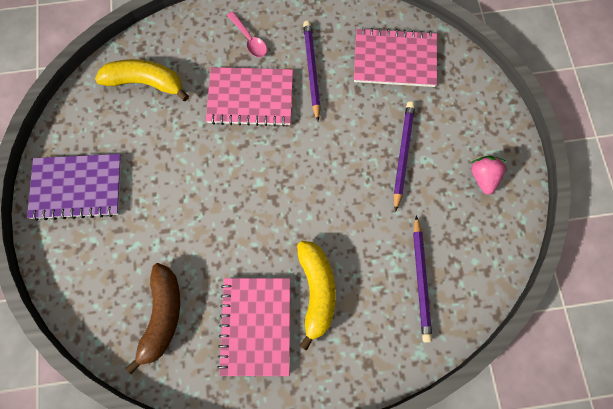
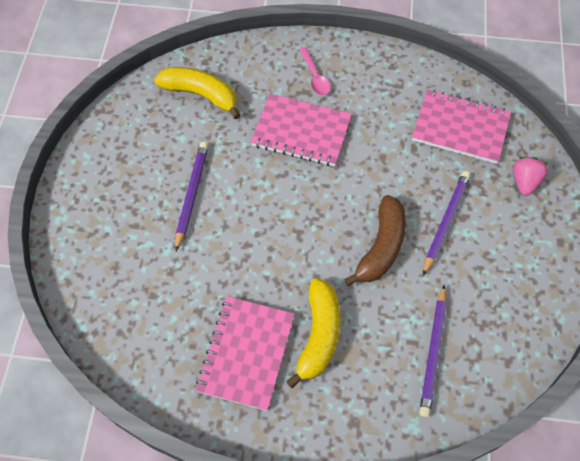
camera: 15 degrees right, 10 degrees down
(77, 187) = (107, 176): purple notebook -> none
(162, 317) = (154, 319): brown banana -> brown banana (381, 247)
(311, 70) = (371, 119): purple pencil -> purple pencil (191, 195)
(483, 177) = (527, 265): pink strawberry -> pink strawberry (524, 182)

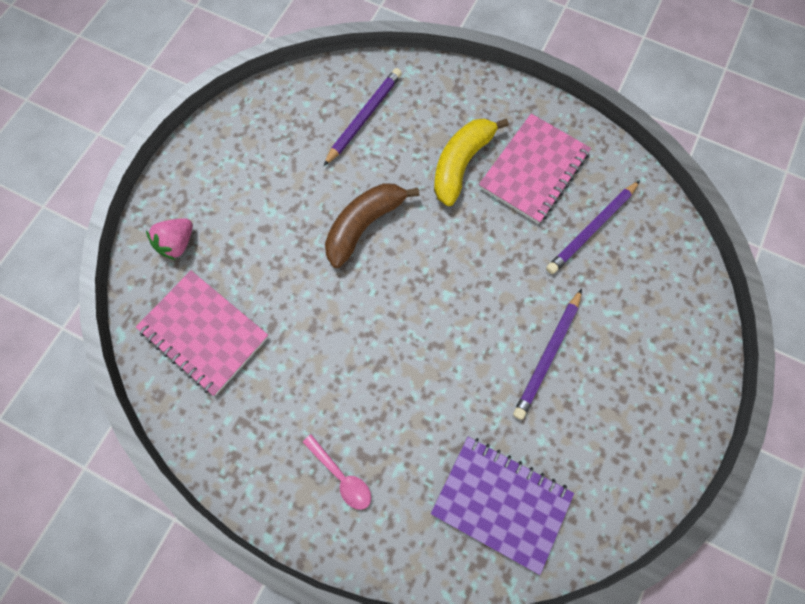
camera: 160 degrees left, 10 degrees up
(201, 95) = (501, 502): yellow banana -> purple notebook
(301, 132) = (392, 396): pink notebook -> none
(315, 77) = (341, 476): pink spoon -> pink spoon turned 135 degrees clockwise
(445, 222) = (286, 229): purple pencil -> purple pencil (591, 229)

